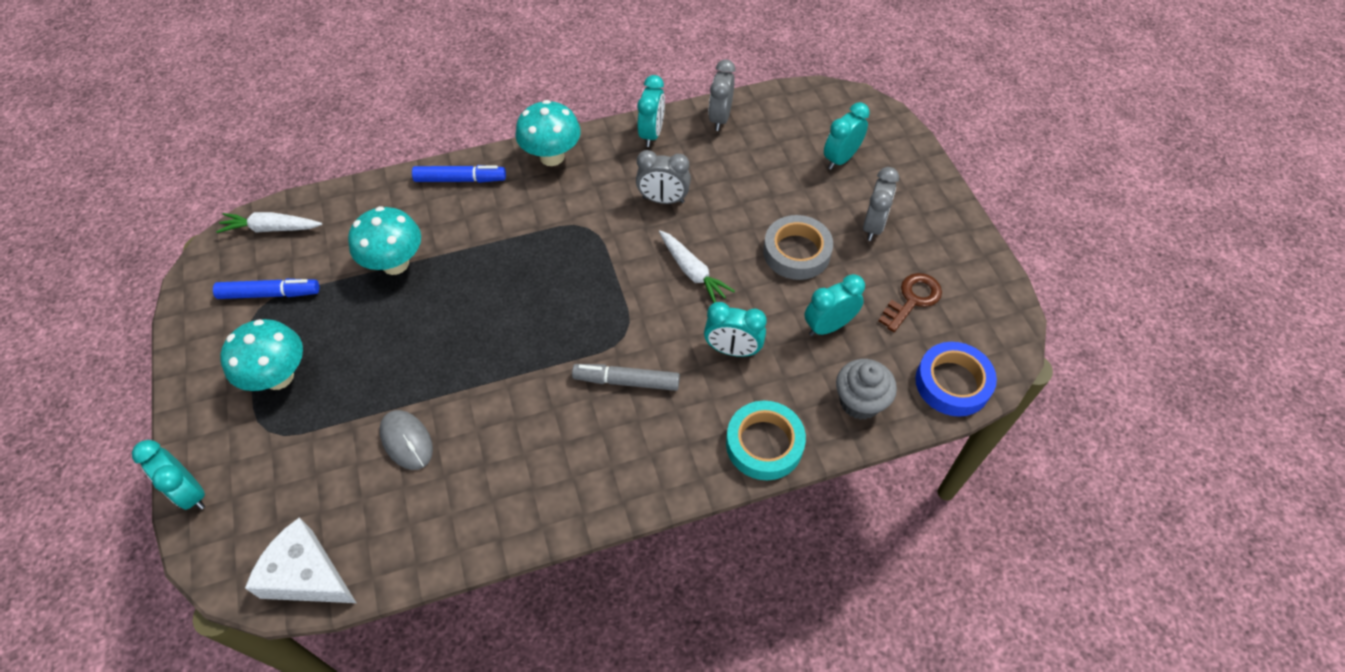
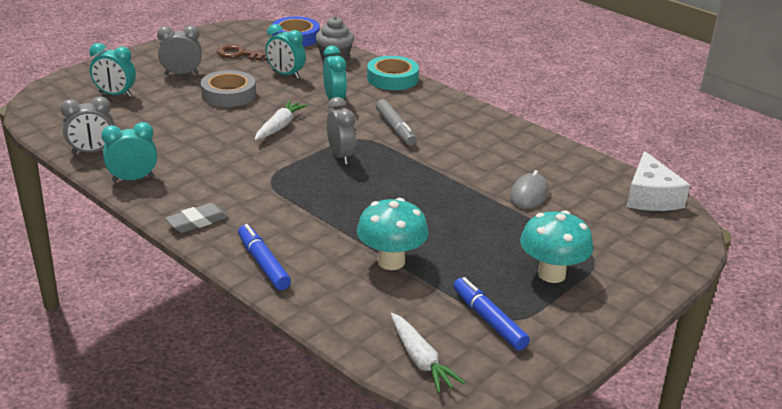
camera: 120 degrees left, 25 degrees down
(190, 492) = (674, 270): turquoise clock -> none
(552, 157) = (197, 222): turquoise mushroom -> grey eraser
(663, 200) = (213, 154): grey clock -> grey clock (341, 156)

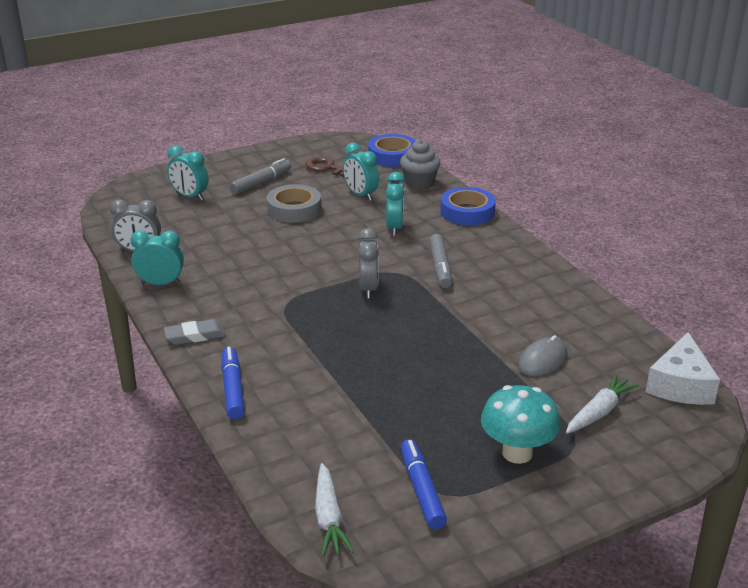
camera: 20 degrees right, 0 degrees up
(181, 74) = (261, 182): grey clock -> grey marker
(279, 127) = (324, 249): white carrot -> white carrot (599, 412)
(391, 261) = (357, 409): turquoise mushroom -> none
(392, 78) = (467, 212): turquoise tape -> blue tape

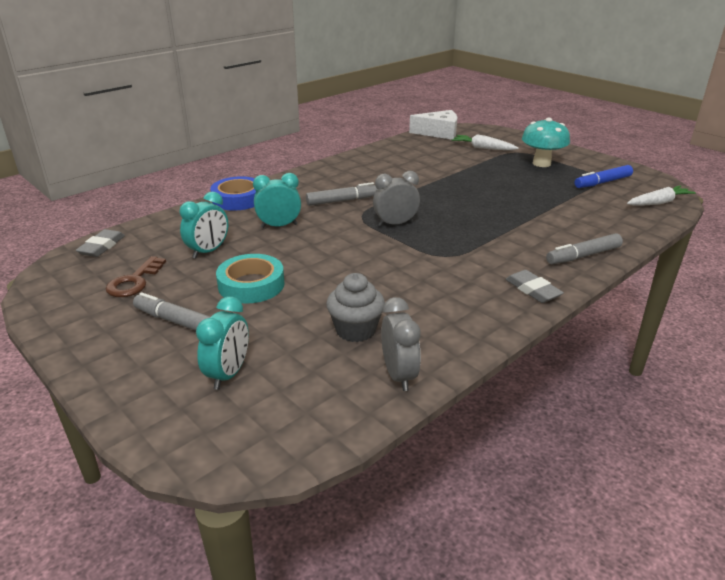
camera: 105 degrees left, 0 degrees up
(160, 283) = (460, 336): turquoise clock -> none
(233, 389) = (583, 256): blue marker -> grey marker
(294, 209) = (251, 285): grey tape -> turquoise tape
(392, 156) = (102, 247): blue tape -> grey eraser
(419, 183) = (176, 225): grey cupcake -> grey cupcake (355, 330)
(542, 360) = (444, 162): grey mouse -> none

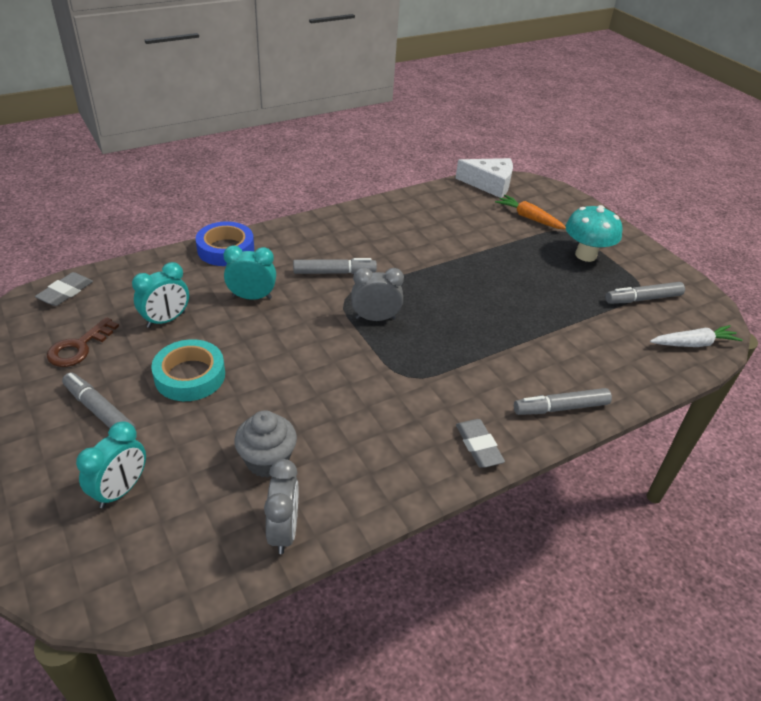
camera: 10 degrees right, 10 degrees up
(483, 148) = (529, 218): white carrot -> orange carrot
(602, 182) = (643, 299): blue marker -> grey marker

